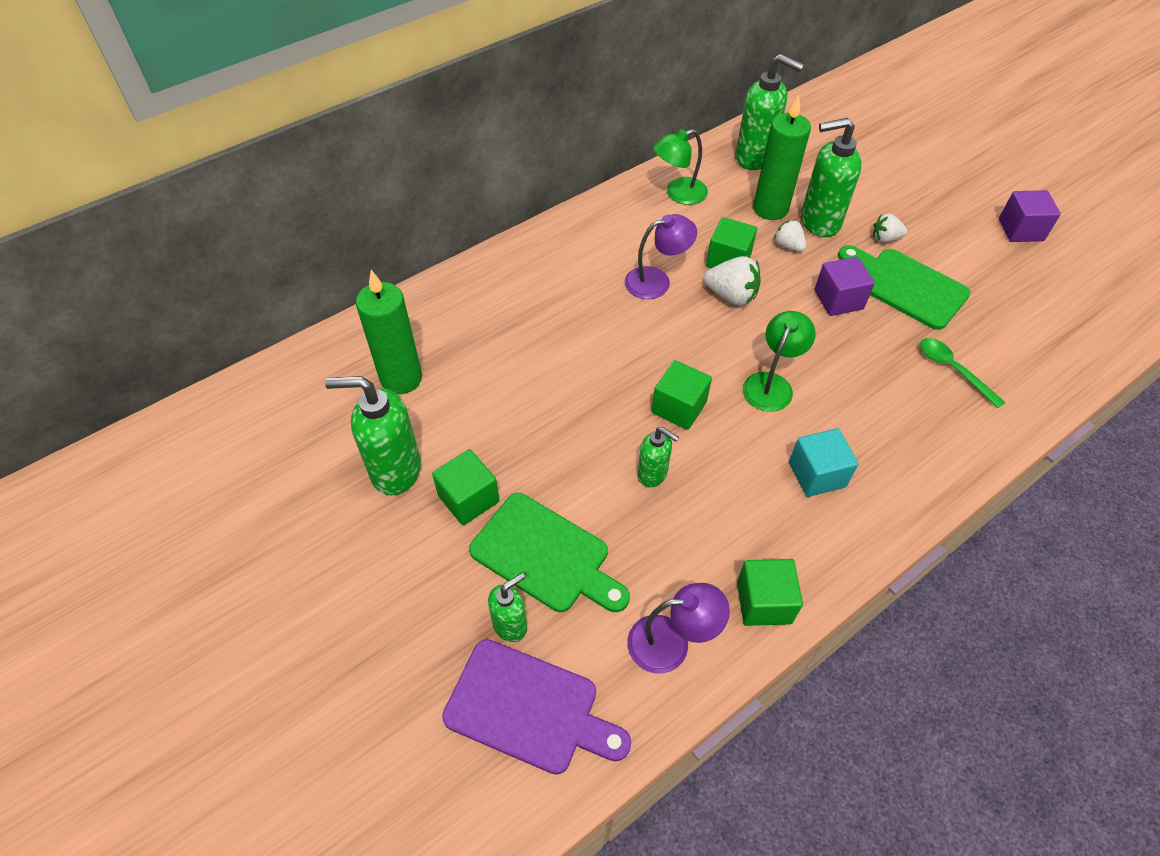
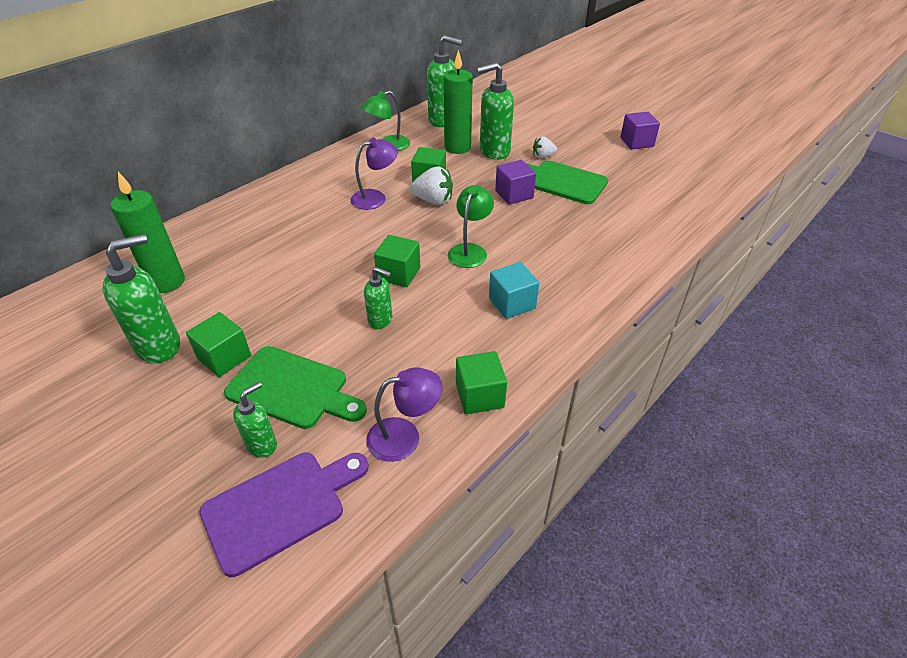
camera: 10 degrees left, 10 degrees down
(395, 470) = (159, 346): green soap dispenser -> green soap dispenser turned 150 degrees clockwise
(529, 708) = (280, 507): purple cutting board -> purple cutting board turned 45 degrees counterclockwise
(788, 246) = (473, 167): white strawberry -> none
(953, 370) = (604, 226): green spoon -> none

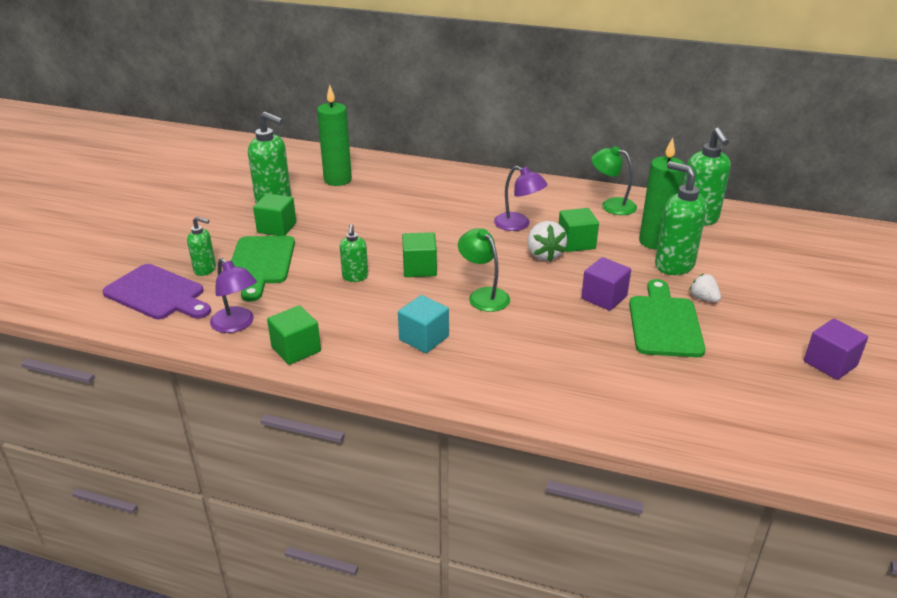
camera: 65 degrees right, 10 degrees down
(470, 250) = (483, 295): green lamp -> green lamp turned 120 degrees counterclockwise

